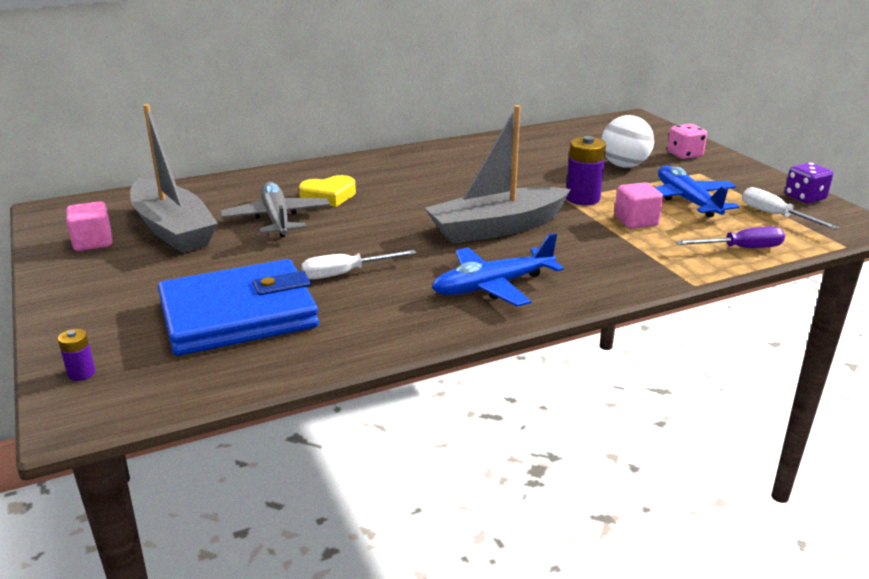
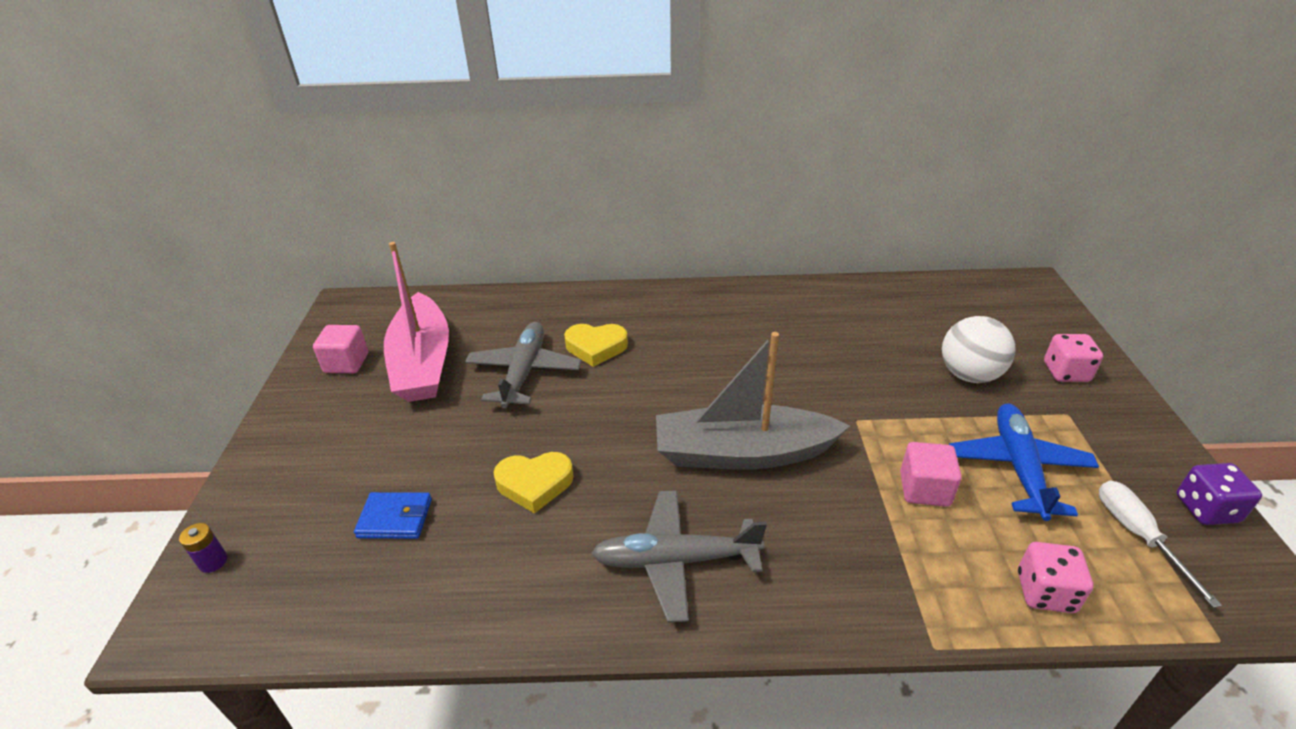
camera: 25 degrees right, 10 degrees up
(173, 229) = (423, 362): grey boat -> pink boat
(238, 314) = (395, 518): blue wallet -> blue wallet, size x0.42
(345, 273) = (534, 484): white screwdriver -> yellow heart
(493, 286) = (676, 560): blue plane -> grey plane
(582, 198) = (878, 425): purple battery -> none
(741, 248) = (1045, 592): purple screwdriver -> pink dice

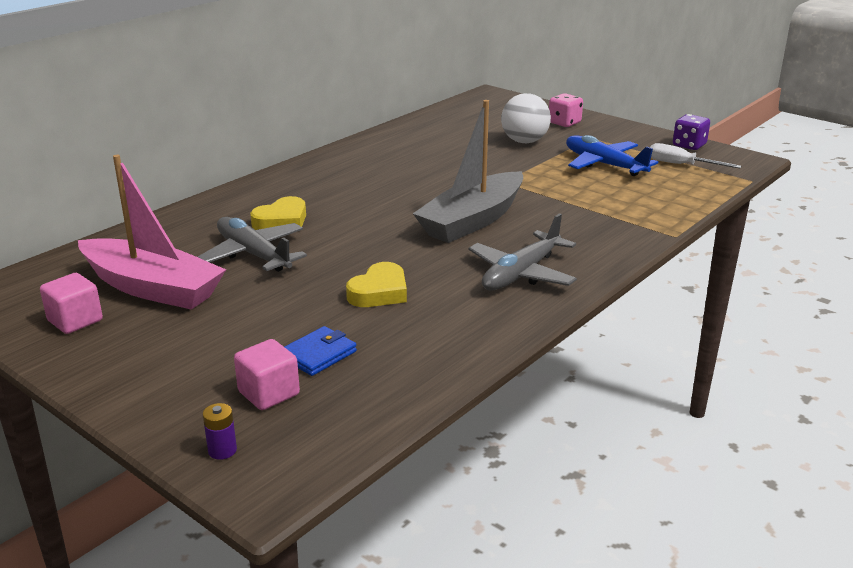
camera: 50 degrees left, 10 degrees down
(924, 489) = (581, 190): pink cube -> pink cube (269, 393)
(1045, 592) = (681, 198): pink dice -> none

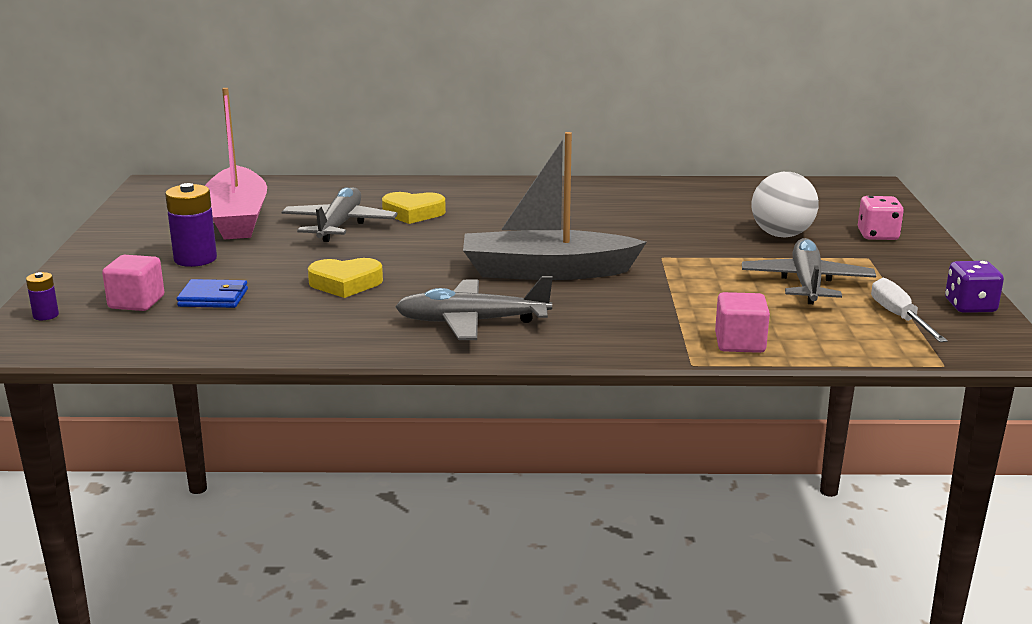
camera: 50 degrees right, 5 degrees down
(75, 321) = (160, 217): pink cube -> pink cube (740, 343)
(214, 336) = (195, 259): none -> purple battery
(604, 165) = (806, 283): blue plane -> grey plane

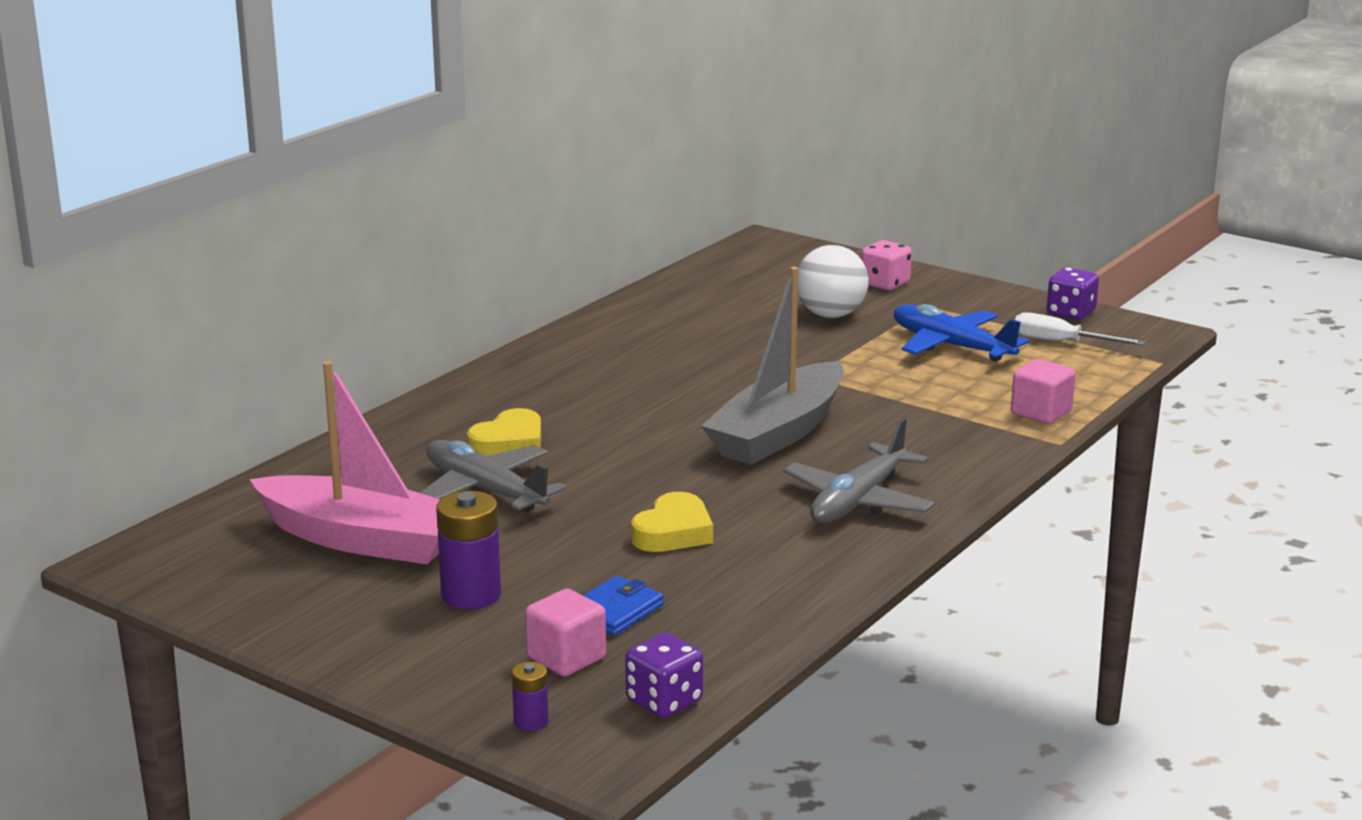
camera: 55 degrees left, 0 degrees up
(101, 342) = (664, 701): none -> purple dice
(806, 283) = (952, 346): grey plane -> blue plane

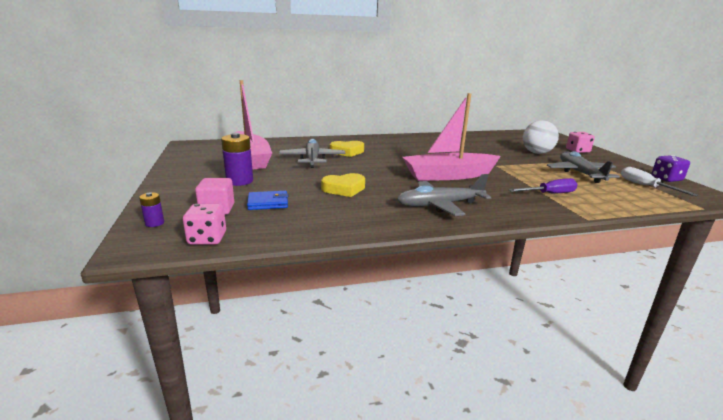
camera: 40 degrees right, 0 degrees up
(664, 701) = (207, 239): purple dice -> pink dice
(778, 433) = (448, 175): grey boat -> pink boat
(952, 346) = (580, 173): blue plane -> grey plane
(965, 413) = (549, 194): none -> purple screwdriver
(1041, 412) = (594, 205): pink cube -> none

